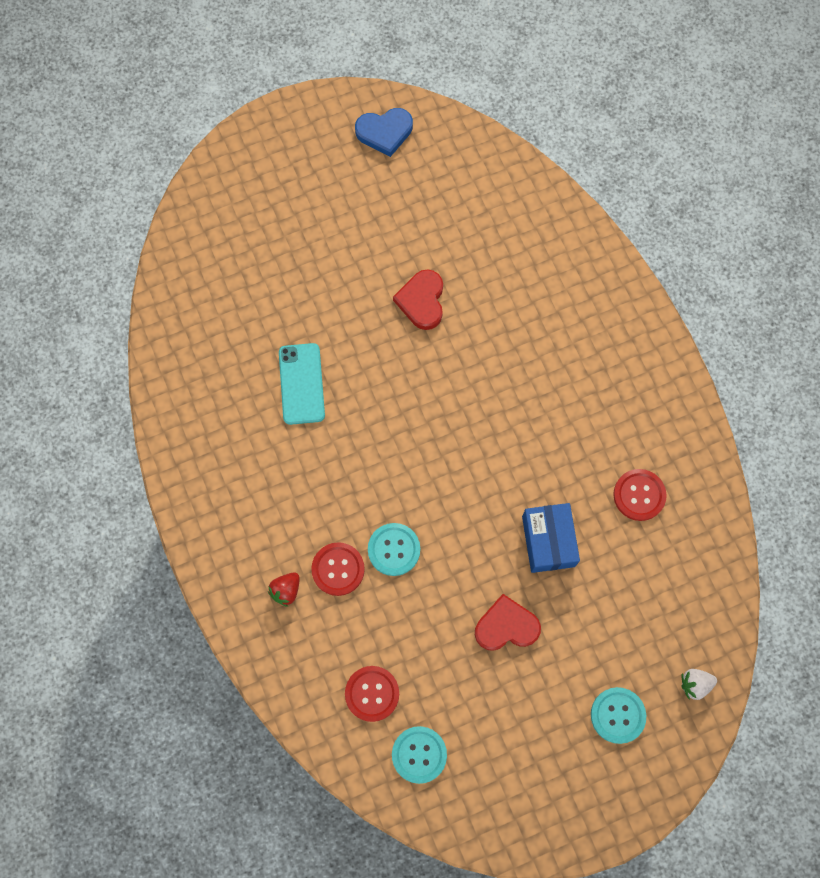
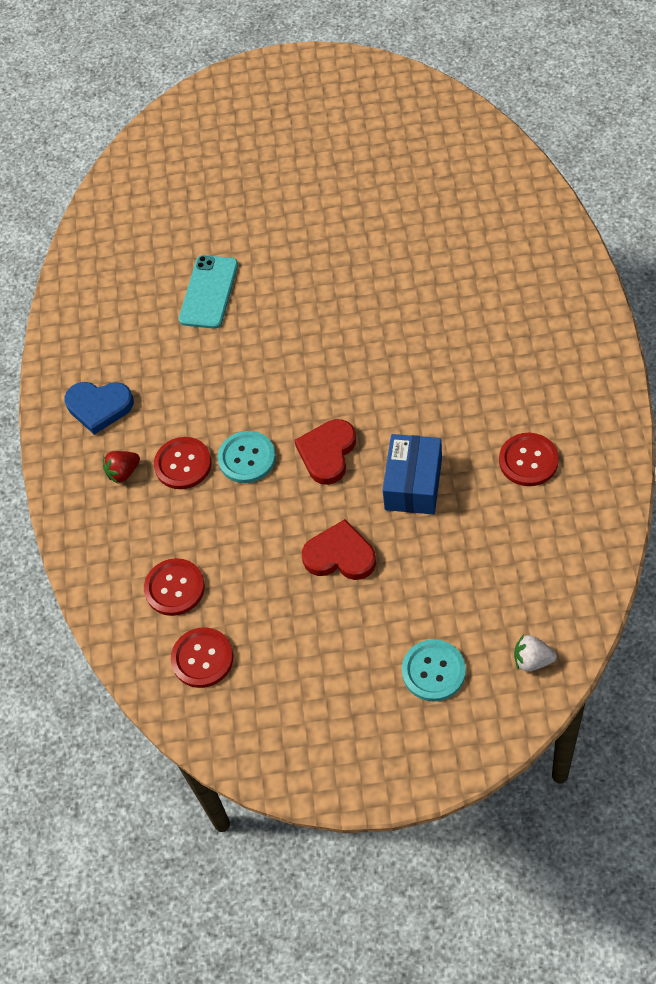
camera: 25 degrees right, 15 degrees down
(384, 132) = (371, 93): blue heart -> blue heart (99, 407)
(419, 754) = (202, 658): turquoise button -> red button
(422, 301) = (356, 241): red heart -> red heart (327, 453)

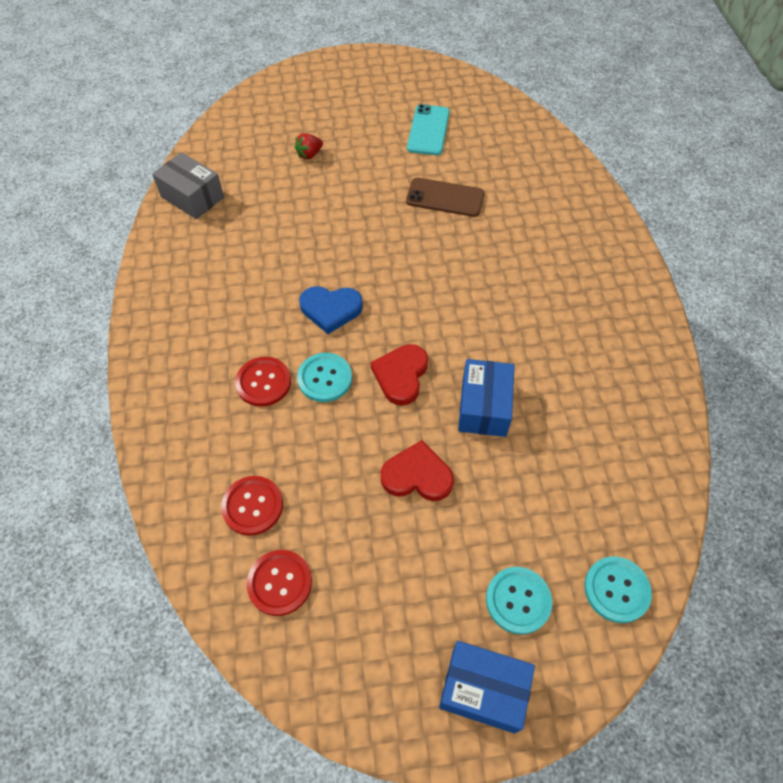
camera: 10 degrees left, 0 degrees up
(99, 256) = (192, 197): none -> grey box
(99, 407) = (185, 327): blue heart -> blue heart (331, 309)
(123, 472) = (205, 389): red strawberry -> red strawberry (309, 154)
(209, 292) = (290, 230): turquoise phone -> turquoise phone (428, 130)
(385, 245) = (445, 198): none -> brown phone
(394, 749) = (483, 690): none -> blue box
(528, 460) = (589, 387): red button -> none
(532, 660) = (616, 590): white strawberry -> turquoise button

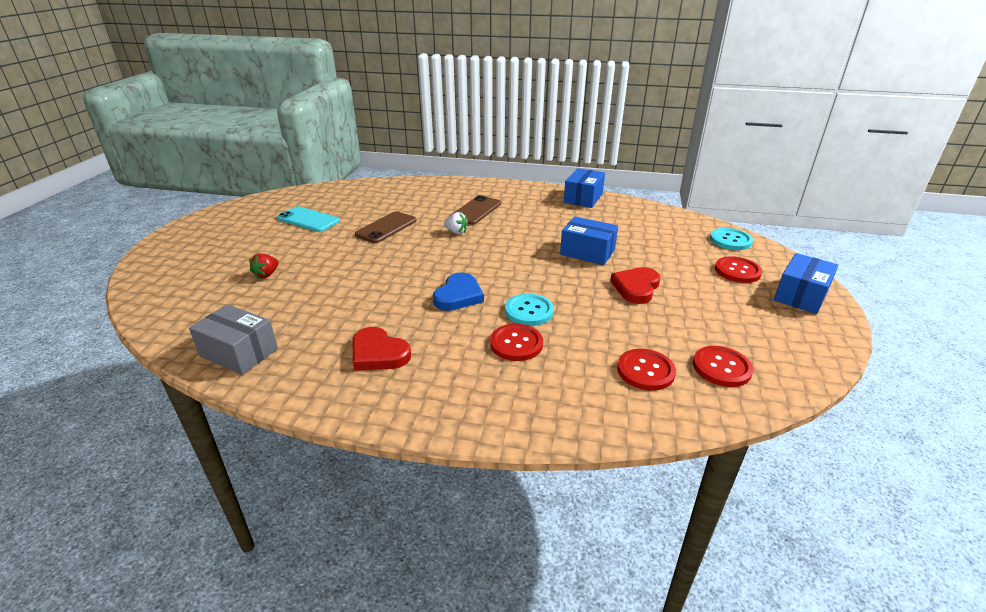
camera: 70 degrees left, 25 degrees down
(192, 197) = (239, 352): grey box -> grey box turned 60 degrees clockwise
(309, 154) = (267, 274): red strawberry -> red strawberry turned 45 degrees clockwise
(401, 375) = (544, 277): red heart -> red heart (378, 353)
(468, 261) = (456, 232): none -> white strawberry
(518, 600) = (737, 271): turquoise button -> red button
(536, 261) = (476, 210): none -> brown phone
(652, 369) = (583, 198): none -> blue box

